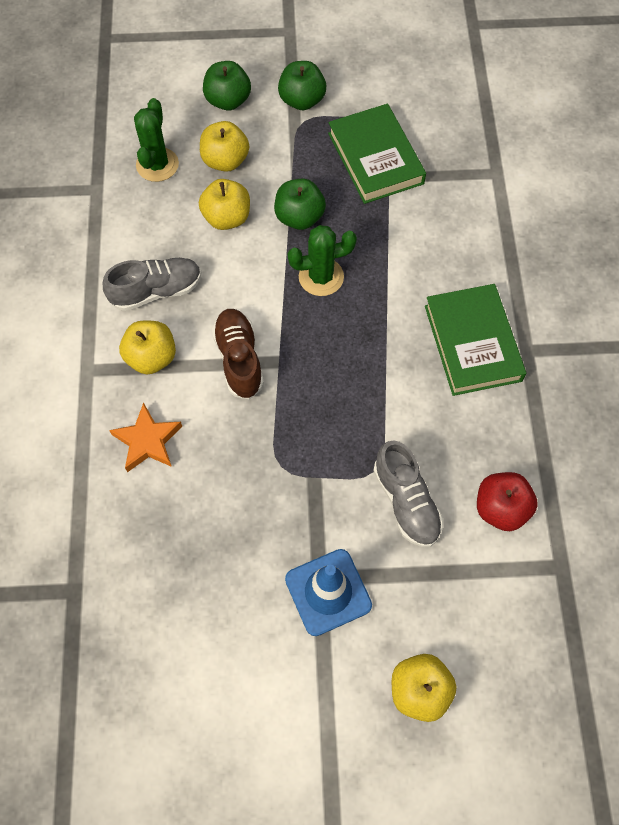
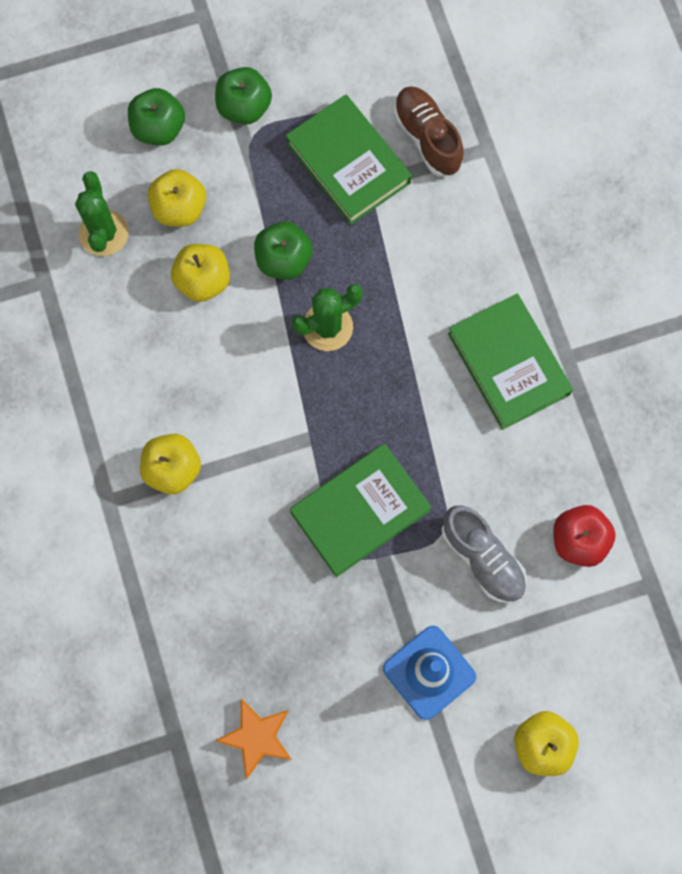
camera: 15 degrees left, 10 degrees up
(148, 441) = (199, 563): orange star -> orange star (257, 737)
(156, 291) = (153, 390): grey shoe -> none
(239, 359) = (267, 447): brown shoe -> brown shoe (427, 138)
(305, 433) = (360, 511): none -> green book

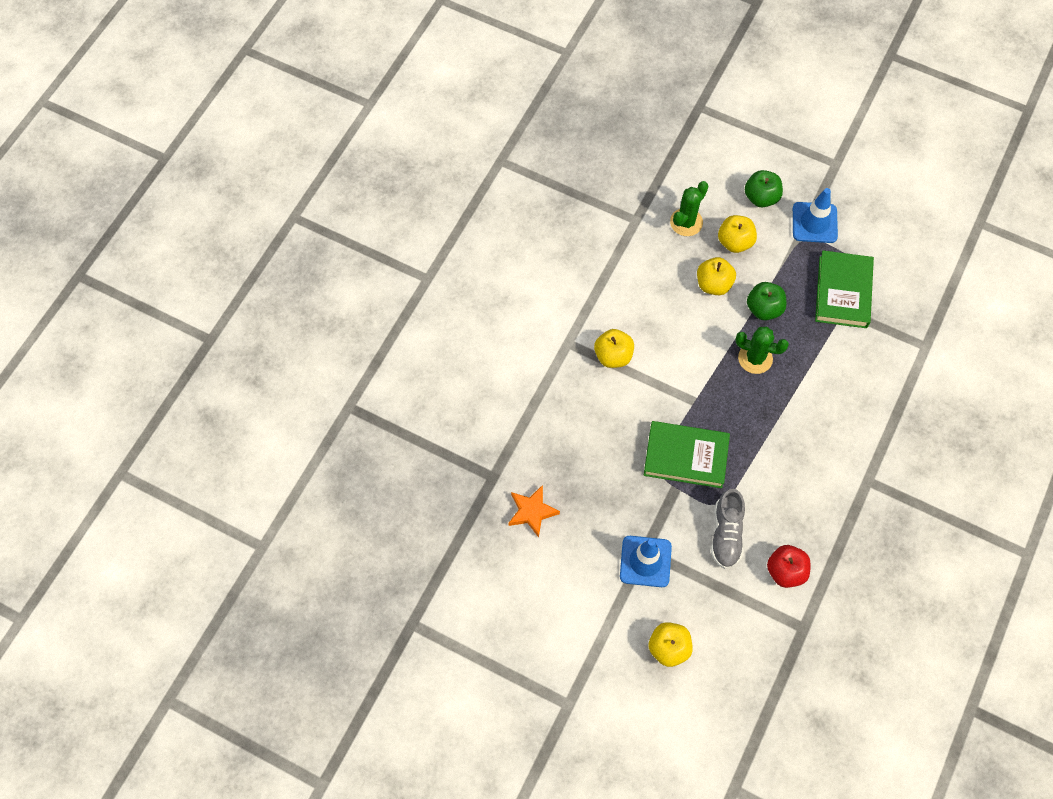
camera: 45 degrees right, 10 degrees down
(244, 107) = (814, 223): green apple -> blue traffic cone
(427, 138) = (897, 314): brown shoe -> none
(508, 364) = (833, 456): green book -> none

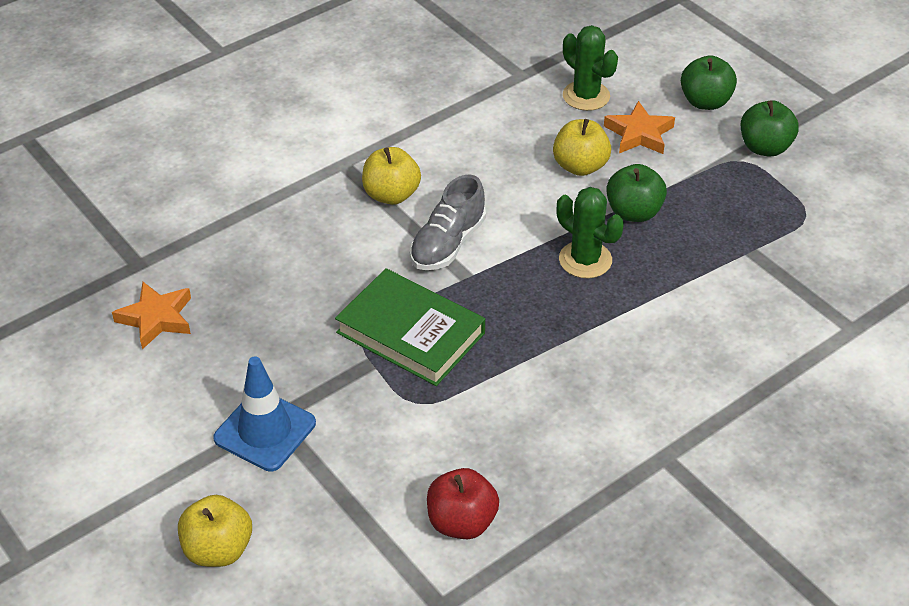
camera: 25 degrees right, 20 degrees down
(686, 222) = (586, 96): green cactus -> green cactus turned 75 degrees clockwise
(726, 534) = (404, 442): grey shoe -> grey shoe (448, 244)
(735, 242) = (639, 134): yellow apple -> orange star
(814, 223) = (765, 147): blue traffic cone -> green apple
(843, 292) = (761, 230): green book -> none

